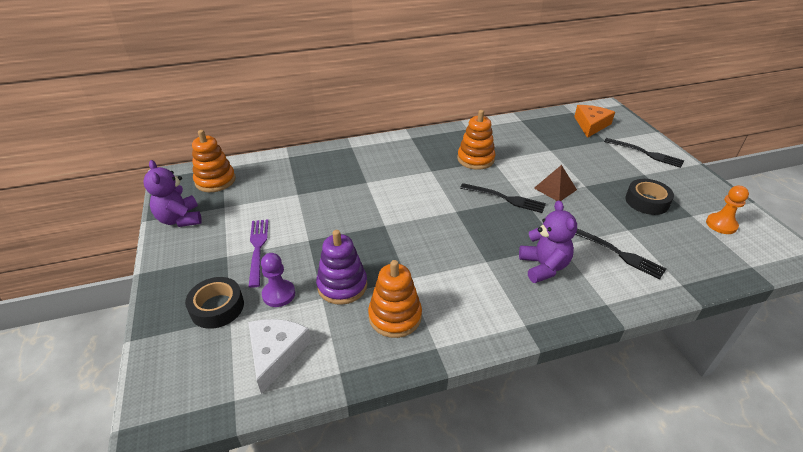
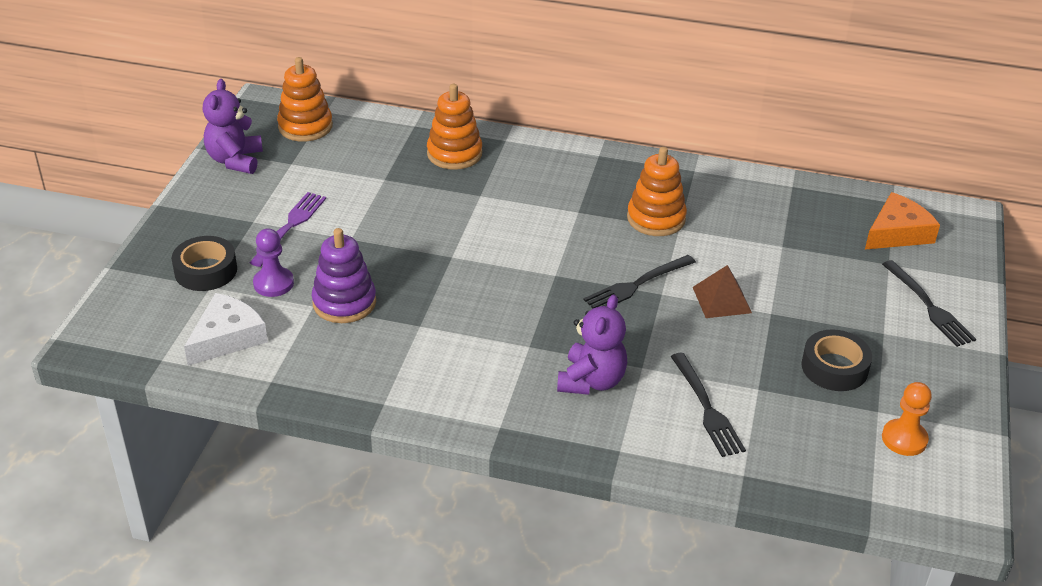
camera: 30 degrees right, 0 degrees up
(395, 316) = (370, 356): orange stacking toy -> orange stacking toy (454, 154)
(505, 198) = (637, 285): black fork -> black fork turned 90 degrees clockwise

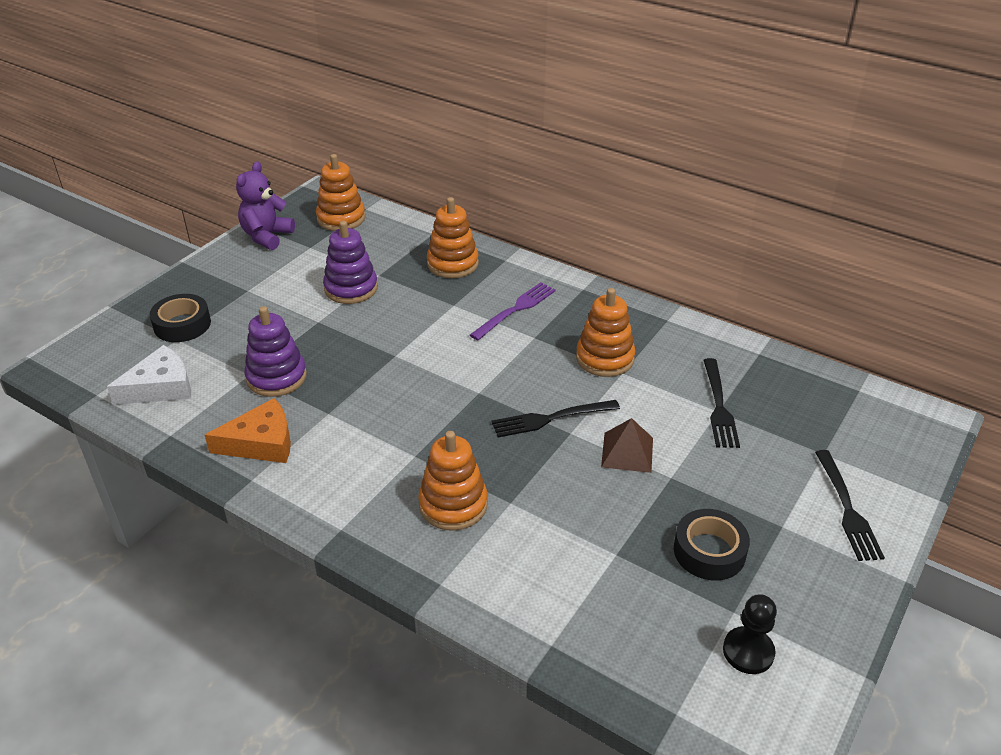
camera: 20 degrees right, 0 degrees up
(273, 283) = (229, 347): purple pawn -> none
(290, 226) = (274, 301): purple fork -> purple fork (515, 310)
(364, 198) = (351, 288): none -> purple stacking toy
(591, 381) = (453, 505): purple teddy bear -> orange stacking toy
(707, 408) = (552, 561): black fork -> black fork (719, 406)
(897, 233) = (849, 423): orange cheese -> orange cheese (261, 443)
(904, 439) = (748, 652): orange pawn -> black pawn

